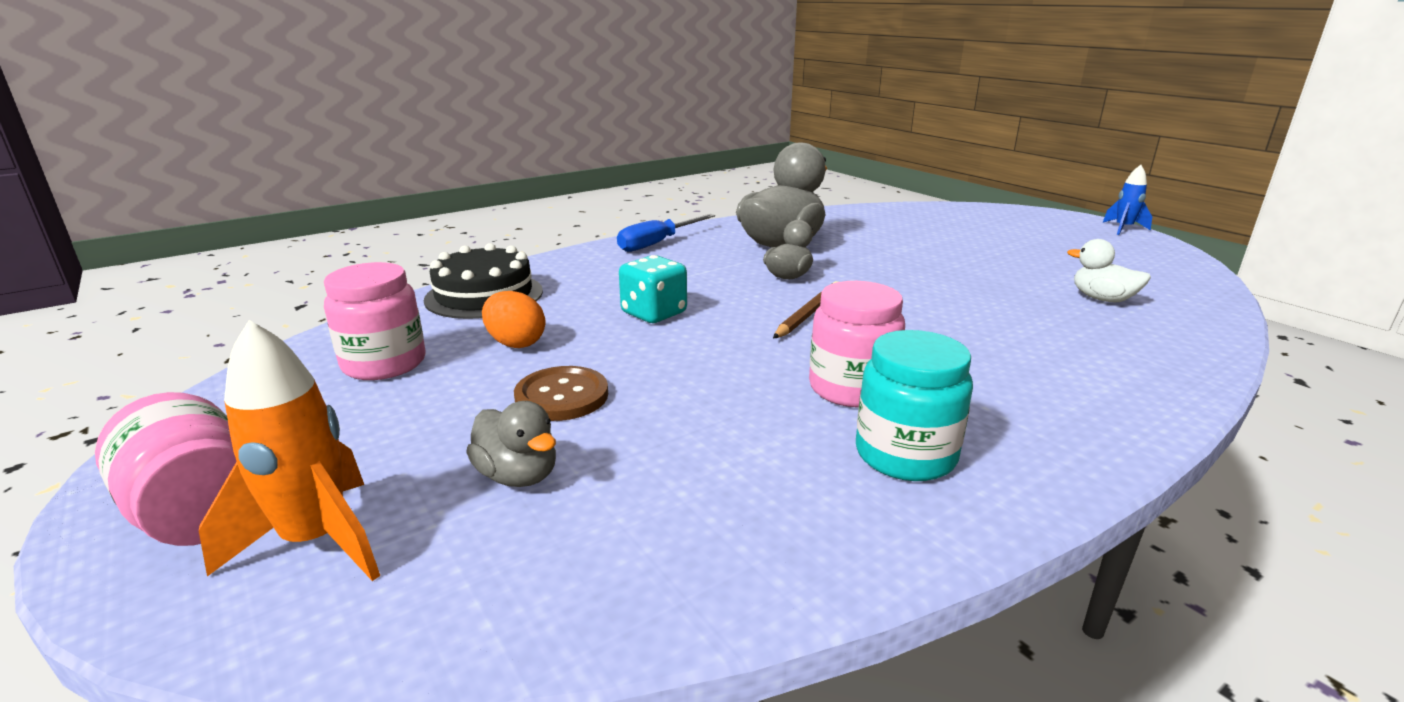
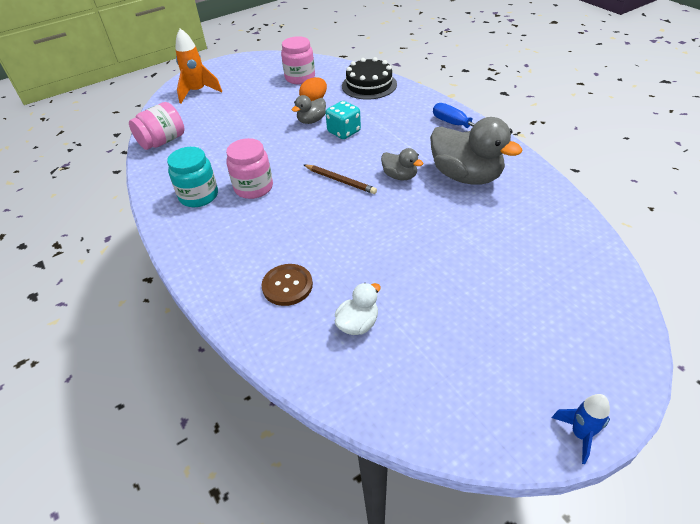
camera: 95 degrees right, 20 degrees up
(200, 513) = (217, 73): pink jar -> pink jar (162, 141)
(518, 475) = (217, 116): grey duck -> grey duck (311, 121)
(562, 396) = (265, 117): brown button -> brown button (287, 286)

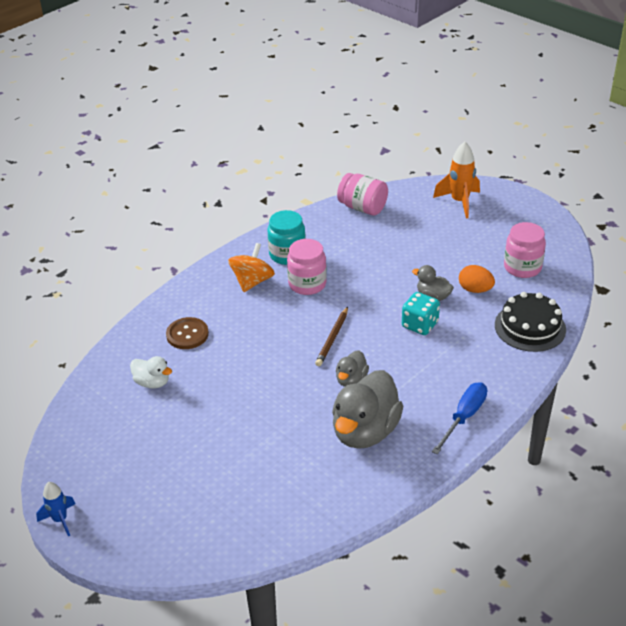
camera: 75 degrees right, 5 degrees down
(226, 225) = (252, 281): none -> orange spinning top

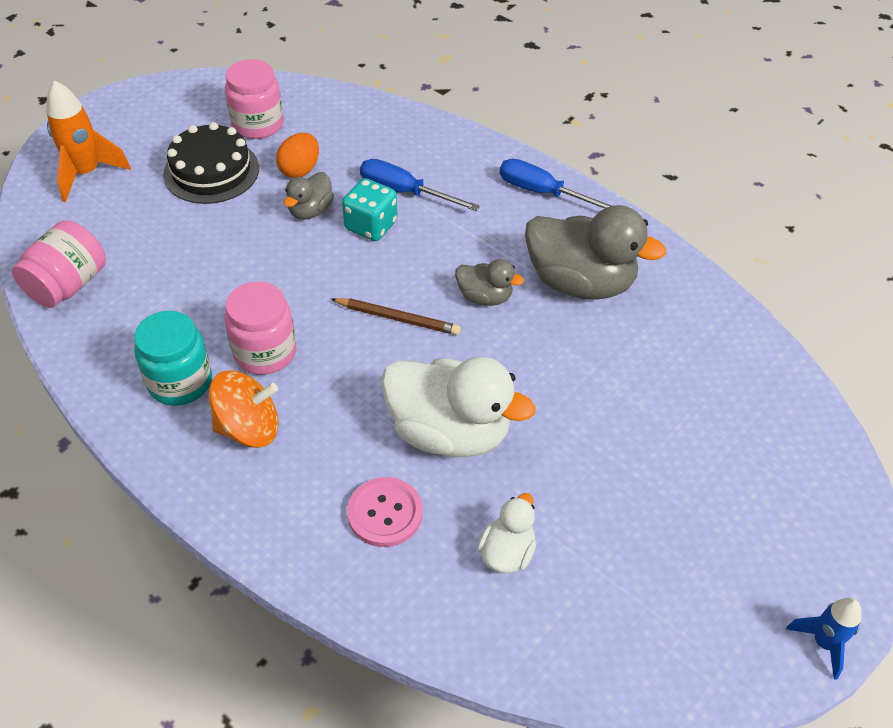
camera: 95 degrees left, 10 degrees up
(187, 334) = (385, 513): brown button -> pink button
(239, 361) = (449, 432): none -> white duck
(252, 281) = (249, 428): orange spinning top -> orange spinning top turned 150 degrees clockwise
(457, 341) = (404, 192): none -> blue screwdriver
(530, 327) = (379, 128): black cake -> black cake (211, 171)

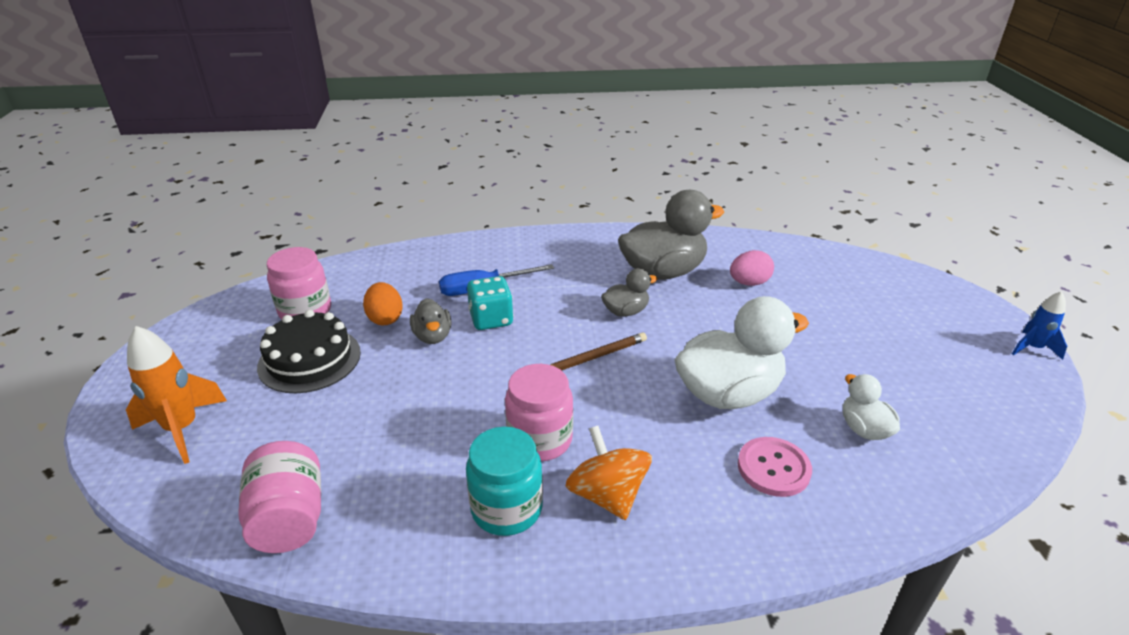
camera: 45 degrees left, 15 degrees down
(249, 428) = (607, 495): orange spinning top -> orange spinning top turned 60 degrees counterclockwise
(543, 192) = (569, 242): blue screwdriver -> none
(644, 352) = (749, 283): none -> pink egg

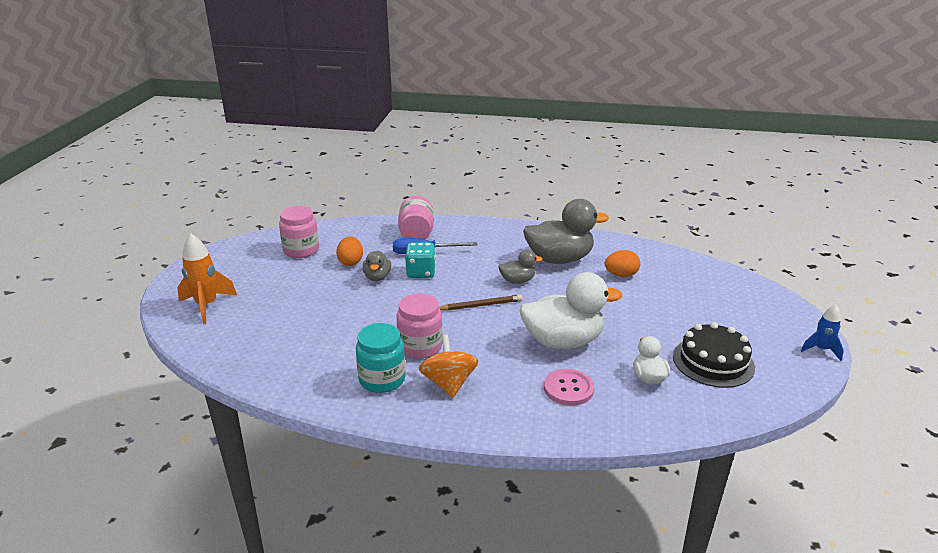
camera: 15 degrees right, 5 degrees down
(289, 519) = (253, 362): pink jar -> pink jar (416, 234)
(309, 359) = (294, 279): black cake -> black cake (713, 362)
(749, 283) = (621, 275): pink egg -> orange egg

